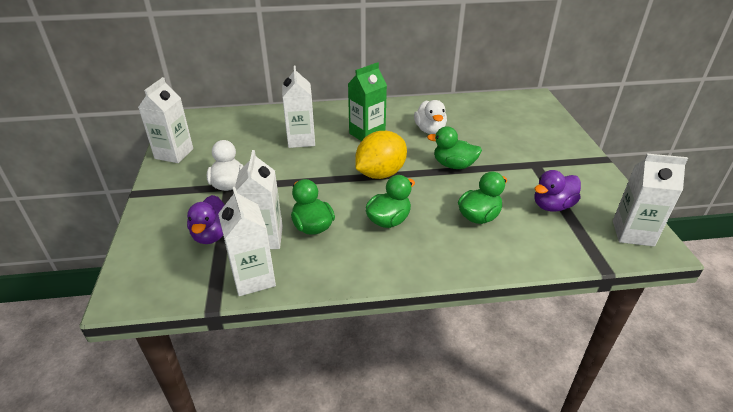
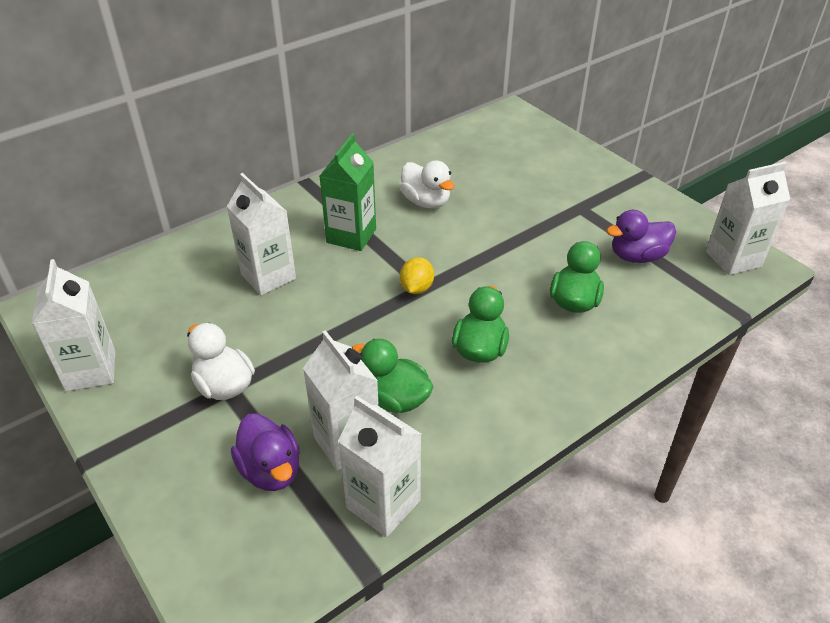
camera: 30 degrees left, 5 degrees up
(380, 174) = (416, 288): yellow lemon -> yellow lemon, size x0.52
(454, 165) = (493, 243): green duck -> none
(552, 206) = (637, 256): purple duck -> purple duck turned 45 degrees clockwise

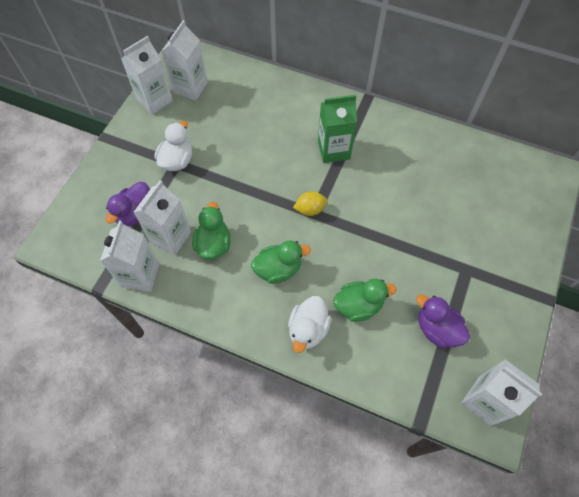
camera: 60 degrees right, 20 degrees up
(268, 276) = (269, 130): white carton -> white carton (190, 87)
(426, 202) = (398, 172): white duck -> white duck (308, 329)

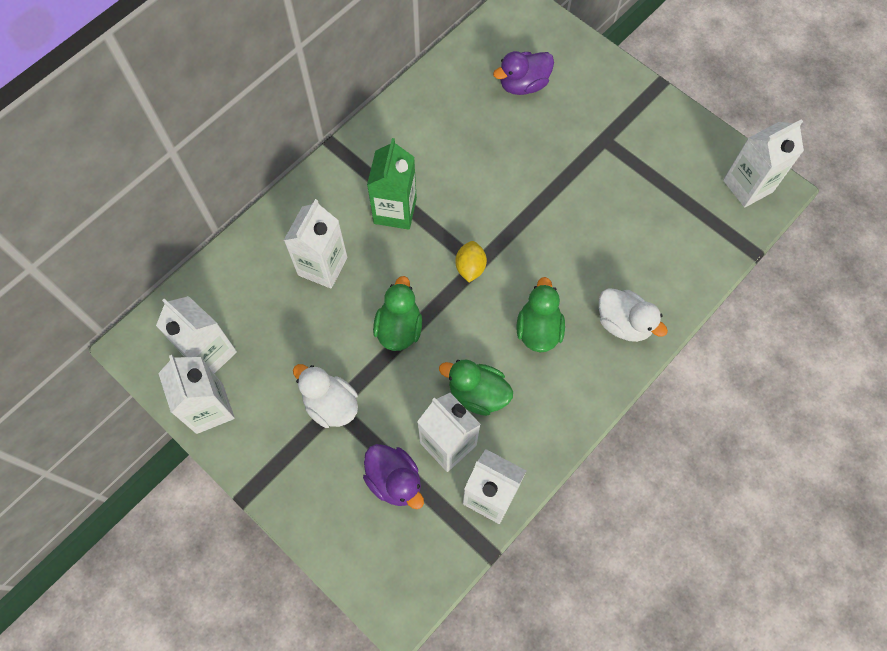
camera: 70 degrees left, 5 degrees up
(273, 123) = (322, 266): none -> white carton
(358, 306) = (612, 261): green duck -> green duck (399, 328)
(437, 329) = (662, 196): purple duck -> purple duck (523, 85)

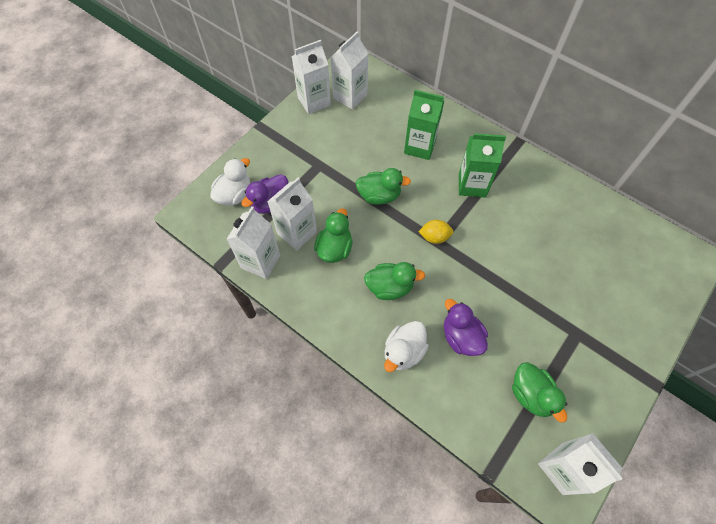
camera: 85 degrees right, 5 degrees down
(322, 266) = (420, 147): white carton -> green carton
(331, 404) = (320, 162): white duck -> white duck (234, 195)
(523, 85) = (613, 265): purple duck -> purple duck (461, 337)
(673, 199) = (531, 395): none -> green duck

